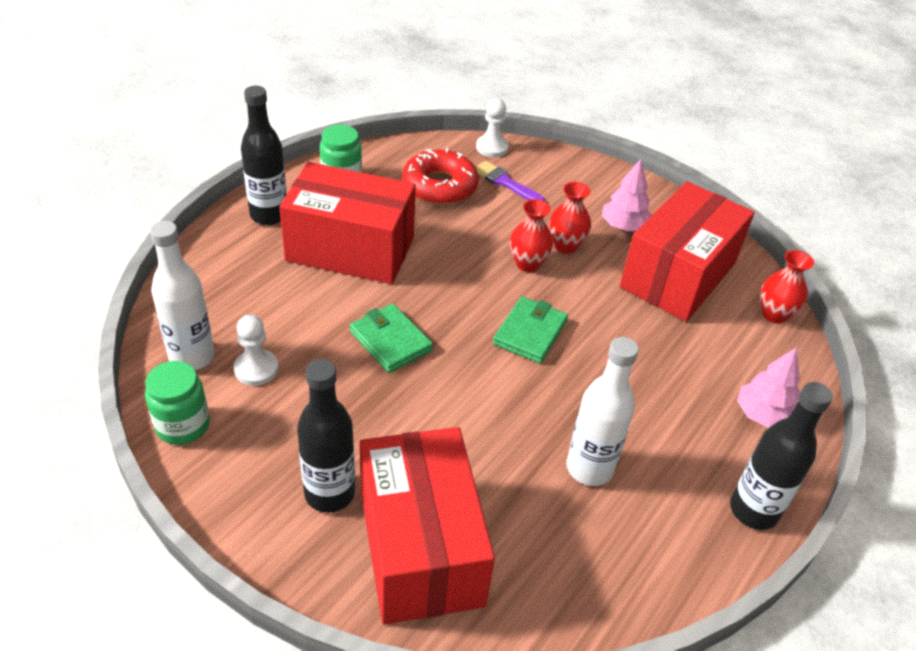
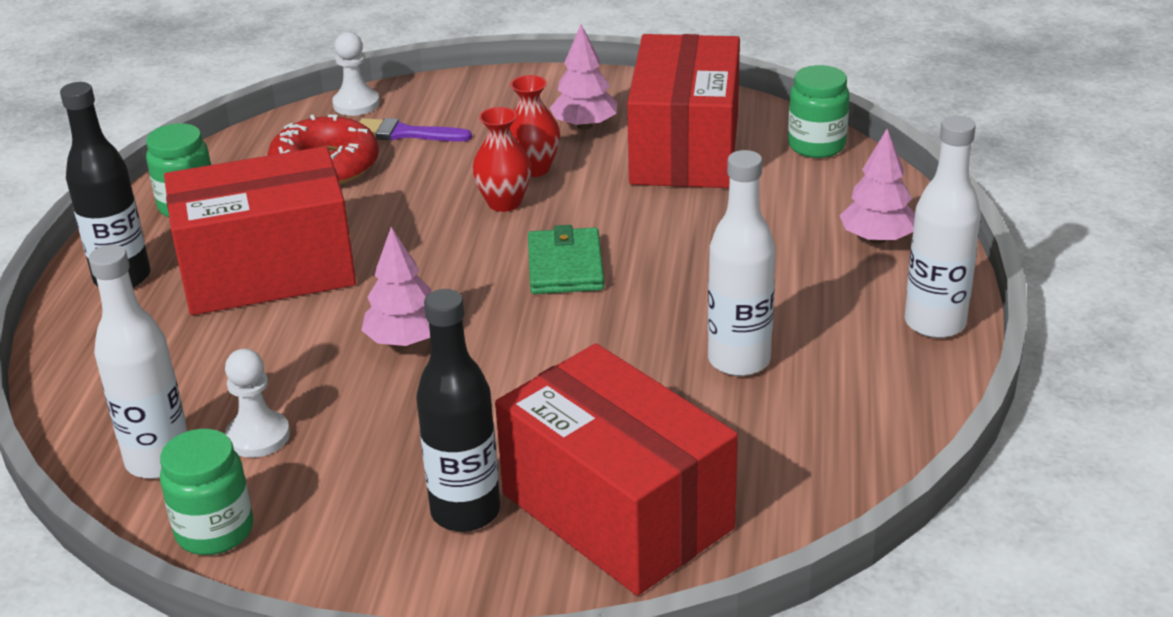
camera: 25 degrees left, 10 degrees down
(390, 341) = (405, 340): green wallet -> pink tree
(753, 510) = (935, 323): black bottle -> white bottle
(774, 315) = (816, 146): red vase -> green jar

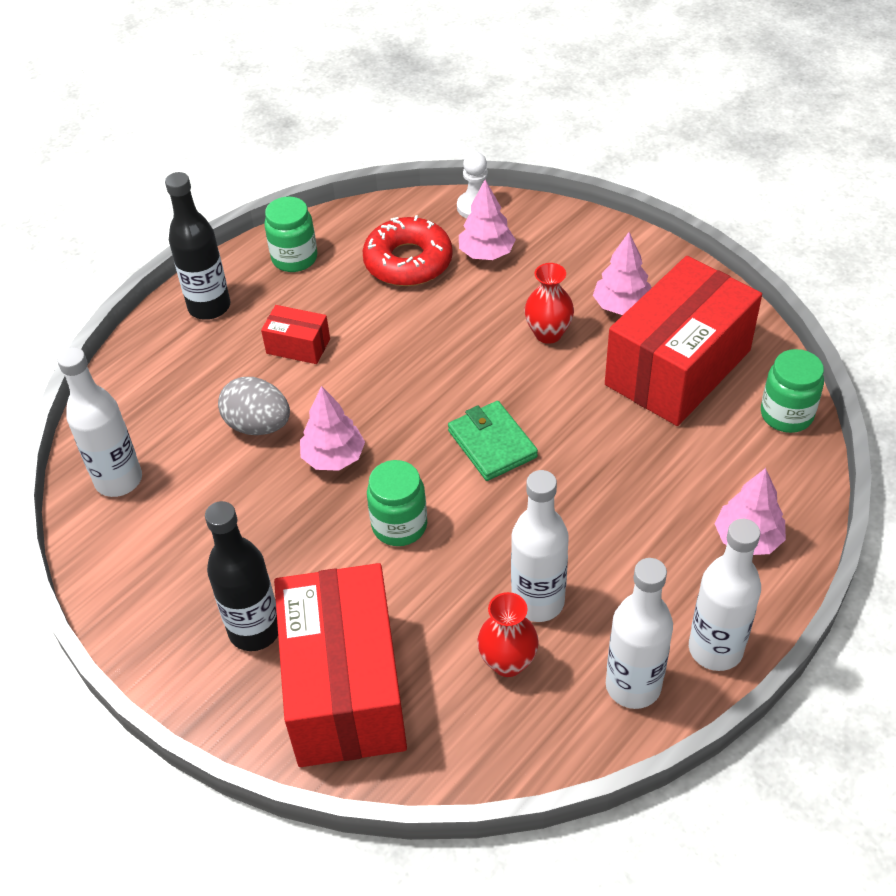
camera: 35 degrees right, 15 degrees up
(214, 531) = (107, 557): green jar -> green jar (399, 525)
(258, 436) = (186, 492): white pawn -> none
(267, 271) = (298, 346): red box -> red box, size x0.43
(288, 349) = (258, 425): none -> grey egg
(405, 133) = (486, 253): purple brush -> pink tree
(504, 203) = (500, 358): red vase -> red vase (508, 662)
(565, 266) = (492, 444): green wallet -> green wallet turned 60 degrees counterclockwise
(893, 380) = (633, 686): none -> white bottle

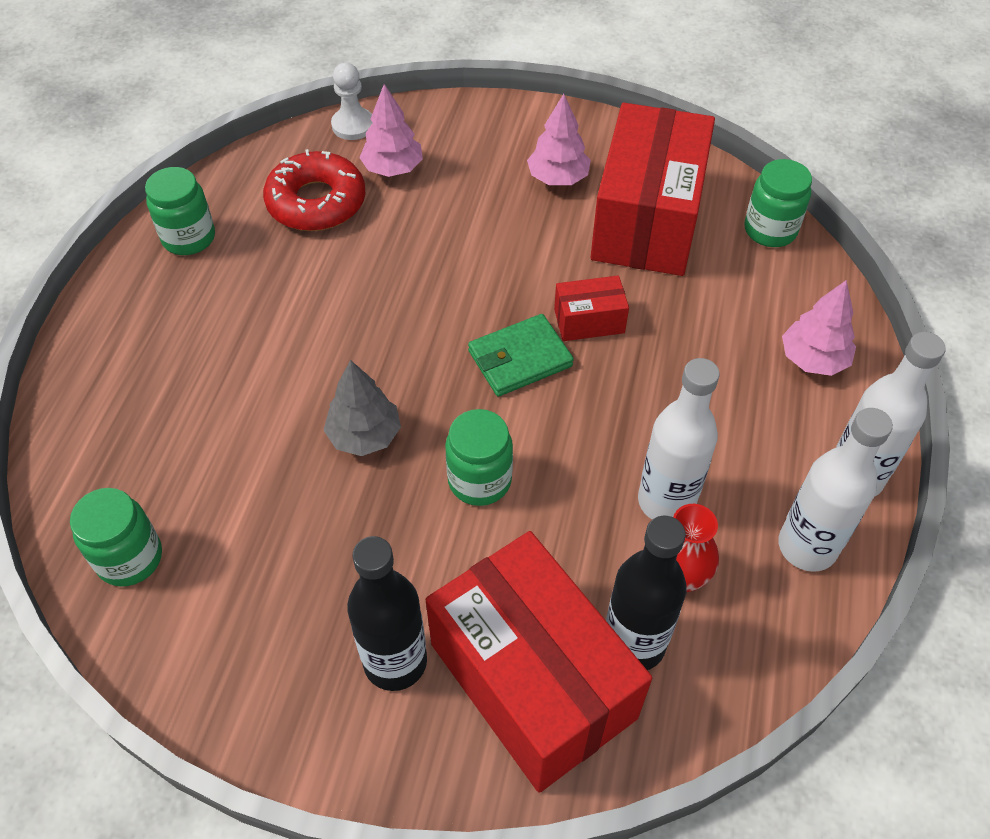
camera: 30 degrees left, 5 degrees up
(119, 480) = (130, 558): white bottle -> green jar
(209, 307) = (121, 322): black bottle -> black bottle (634, 643)
(258, 425) = (259, 432): grey egg -> none
(298, 346) = (251, 330): red box -> red box (589, 321)
(333, 457) = (364, 435): pink tree -> grey tree
(492, 444) = (520, 359): green wallet -> green wallet turned 60 degrees counterclockwise
(548, 333) = (505, 228): red vase -> none

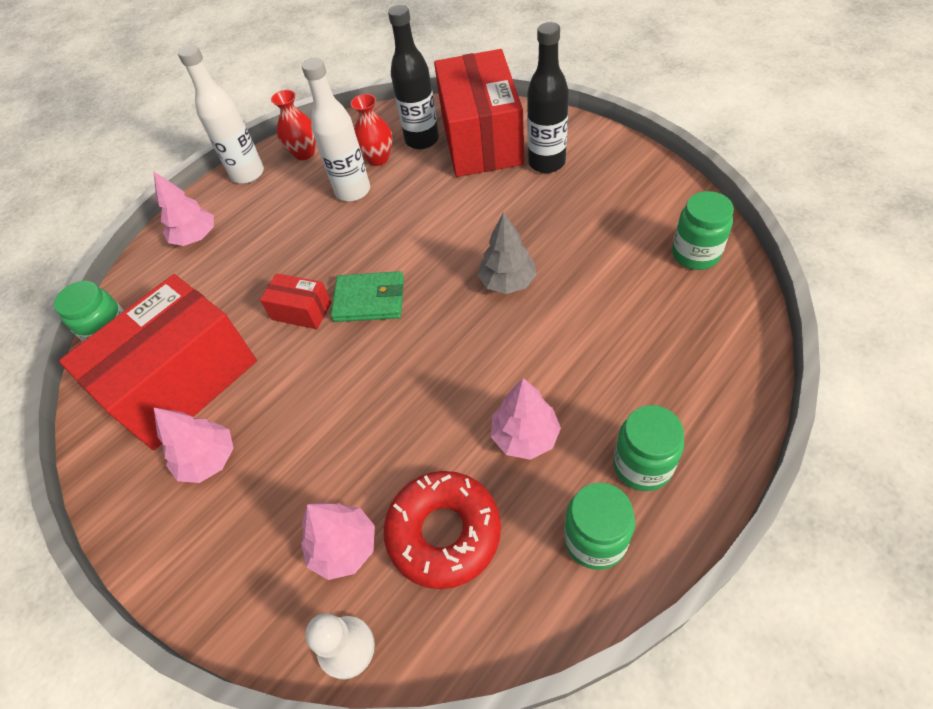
camera: 145 degrees left, 0 degrees up
(276, 288) = (525, 436): none -> pink tree
(479, 480) = (449, 232): green jar -> green jar (642, 465)
(807, 547) = (304, 153): white bottle -> red vase

